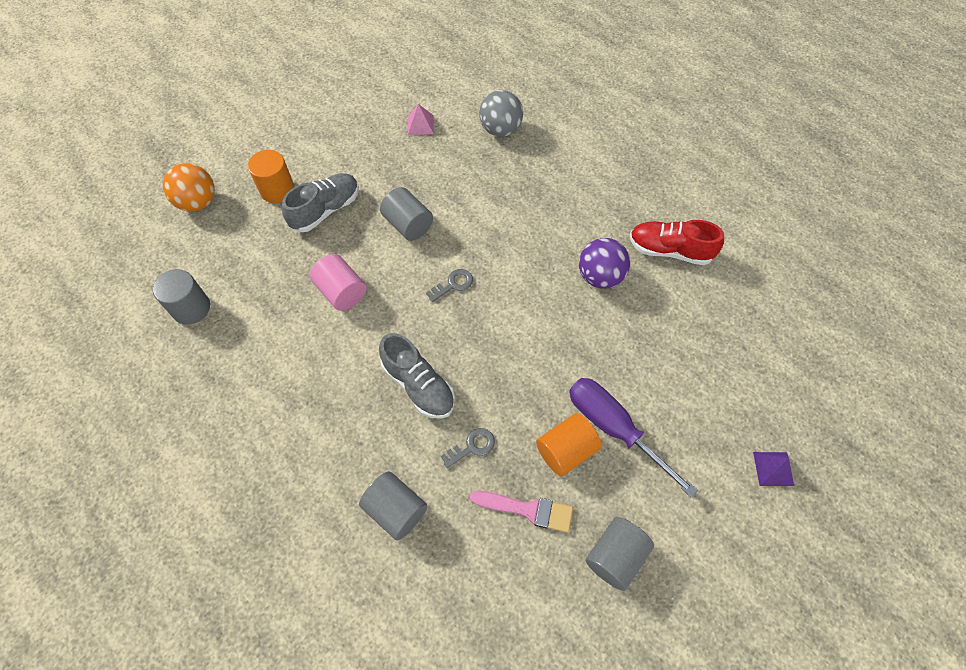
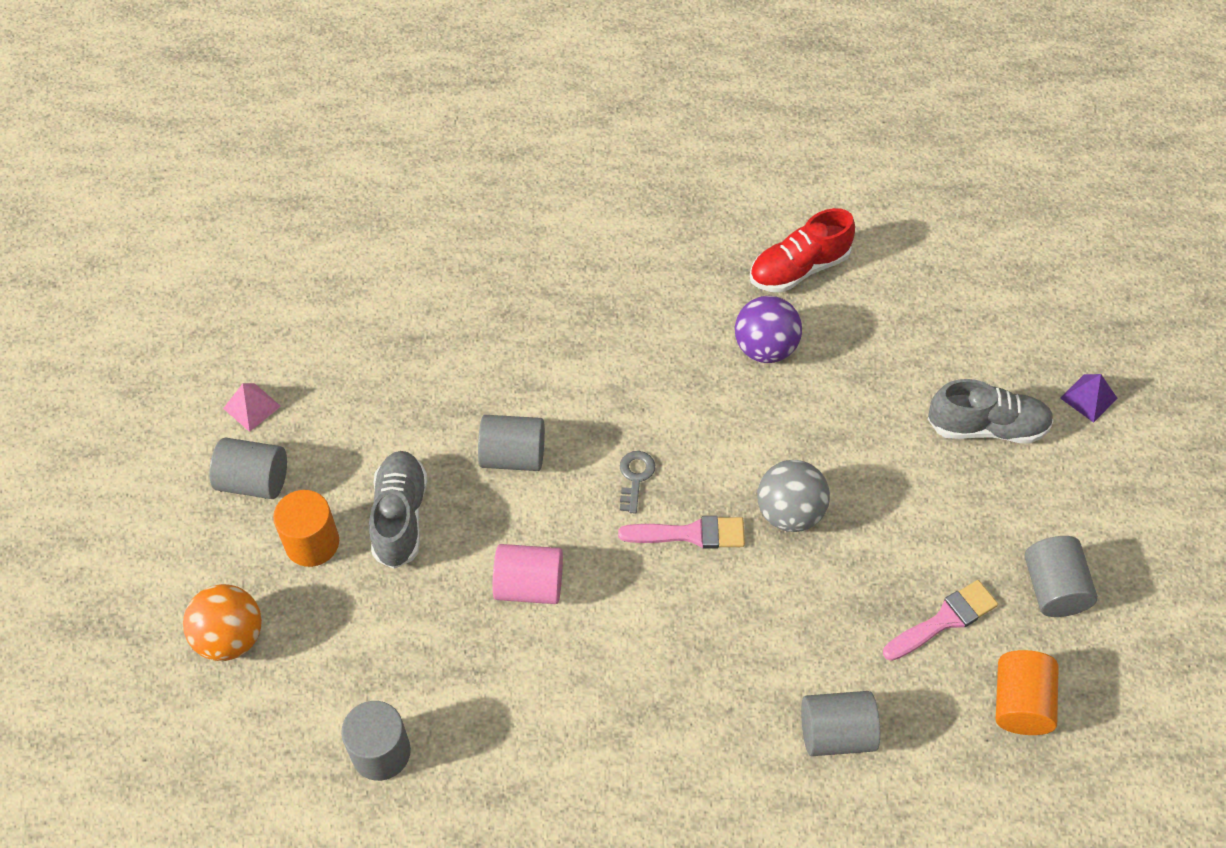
camera: 45 degrees left, 5 degrees down
(287, 143) = (254, 481): none -> grey cylinder
(418, 385) = (720, 604): grey shoe -> grey shoe (986, 427)
(420, 125) = (390, 336): pink pyramid -> pink pyramid (252, 407)
(446, 336) = (690, 534): none -> pink brush
(472, 447) = (835, 613): grey key -> none
(500, 130) = (488, 273): grey ball -> grey ball (789, 513)
(566, 450) = (917, 538): orange cylinder -> orange cylinder (1020, 703)
(614, 428) = (933, 481): purple screwdriver -> none

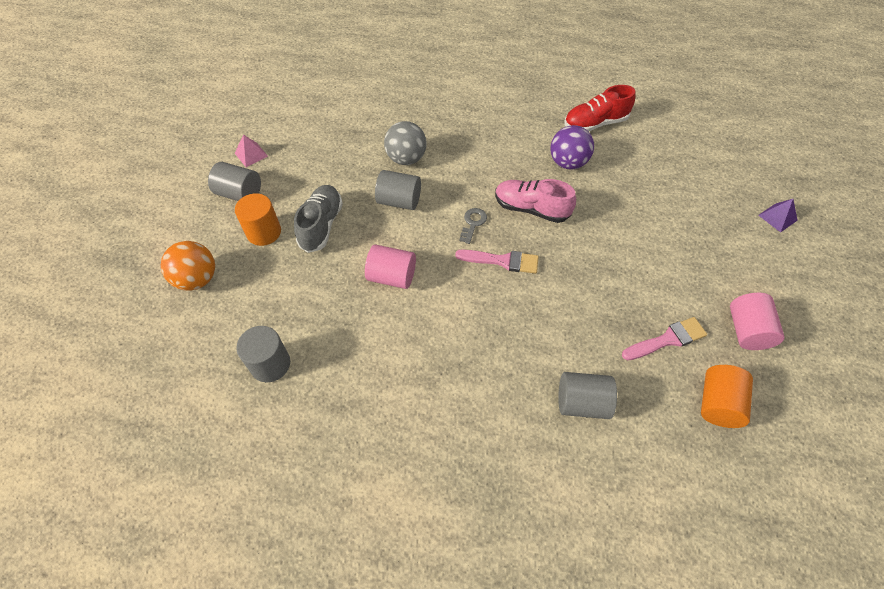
camera: 10 degrees right, 0 degrees up
(720, 439) = (531, 209): none -> pink shoe
(789, 513) = (569, 258): grey ball -> grey ball (406, 159)
(986, 427) = (707, 225): grey shoe -> none
(1053, 588) = (746, 331): grey cylinder -> pink cylinder

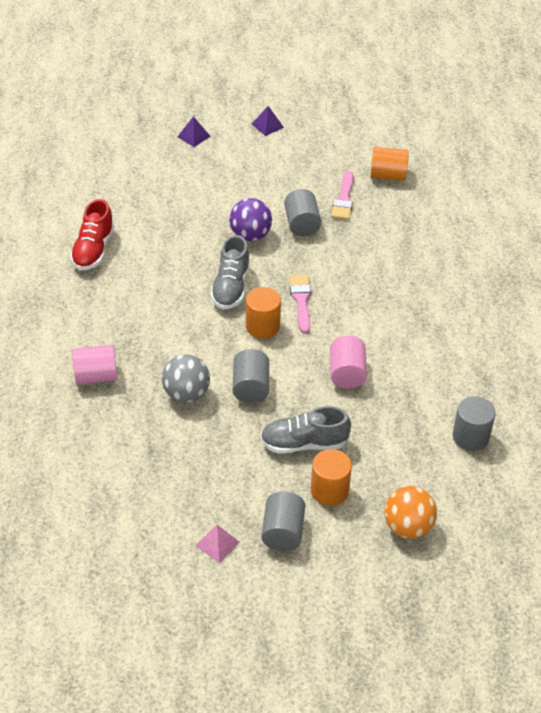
camera: 105 degrees left, 10 degrees down
(473, 223) = (262, 326): grey key -> orange cylinder
(531, 209) = (231, 287): pink shoe -> grey shoe
(567, 163) = (159, 266): purple ball -> purple ball (250, 235)
(582, 403) = (418, 242): grey cylinder -> grey cylinder (301, 224)
(595, 123) = (93, 250): red shoe -> red shoe turned 45 degrees clockwise
(667, 339) = (344, 199): pink brush -> pink brush turned 135 degrees counterclockwise
(746, 331) = (319, 159): pink cylinder -> pink cylinder (96, 376)
(810, 290) = (267, 125): none -> purple pyramid

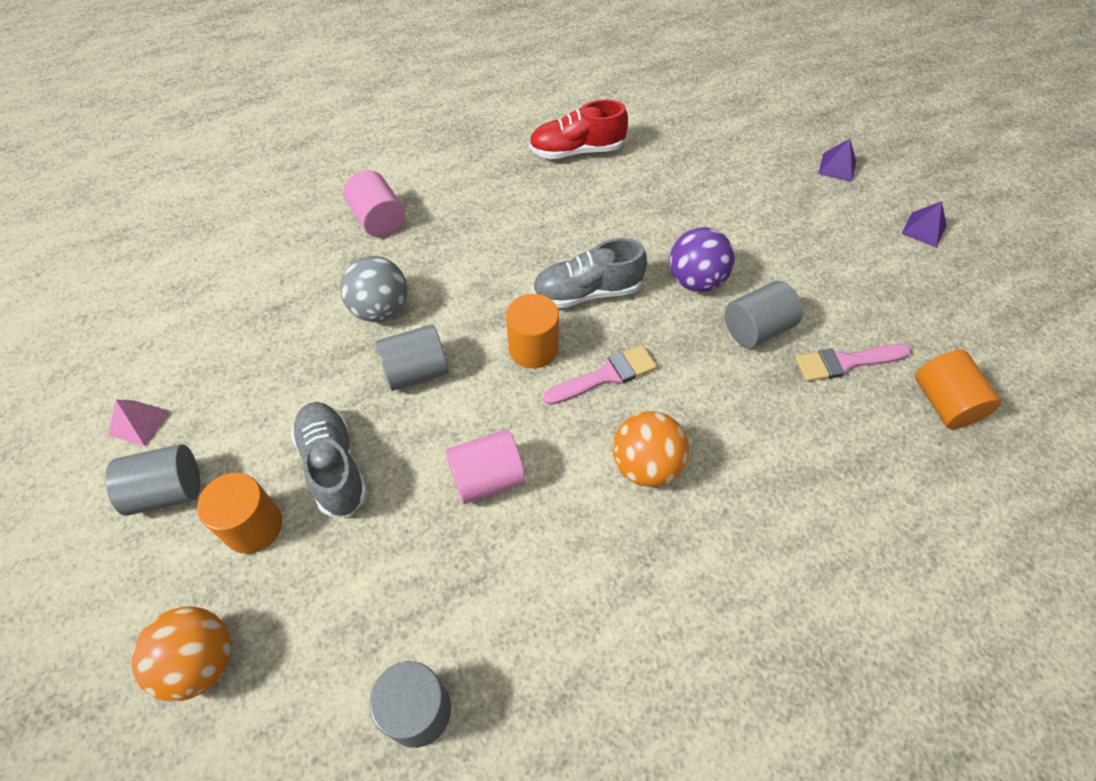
camera: 70 degrees right, 10 degrees up
(370, 304) = (646, 465): none -> orange ball

